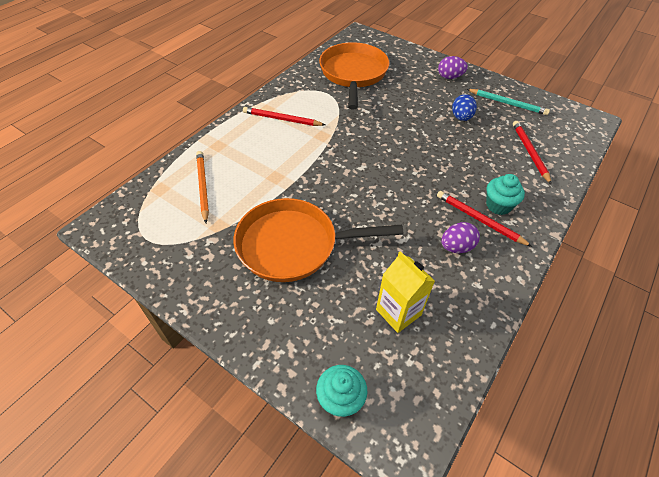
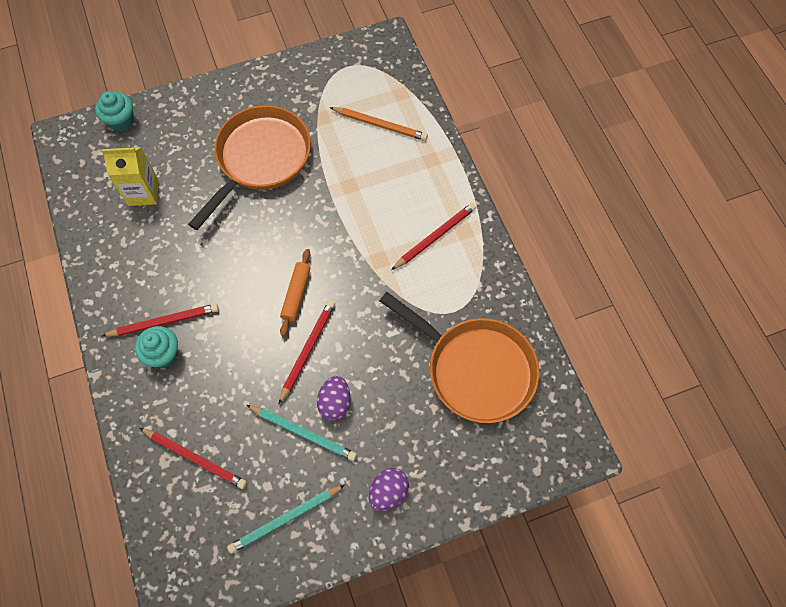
camera: 125 degrees right, 15 degrees up
(385, 162) = (296, 294): none -> orange rolling pin
(415, 138) = (307, 350): none -> red pencil
(456, 247) = (156, 278): purple egg -> purple egg (335, 403)
(461, 117) = (303, 433): blue egg -> turquoise pencil

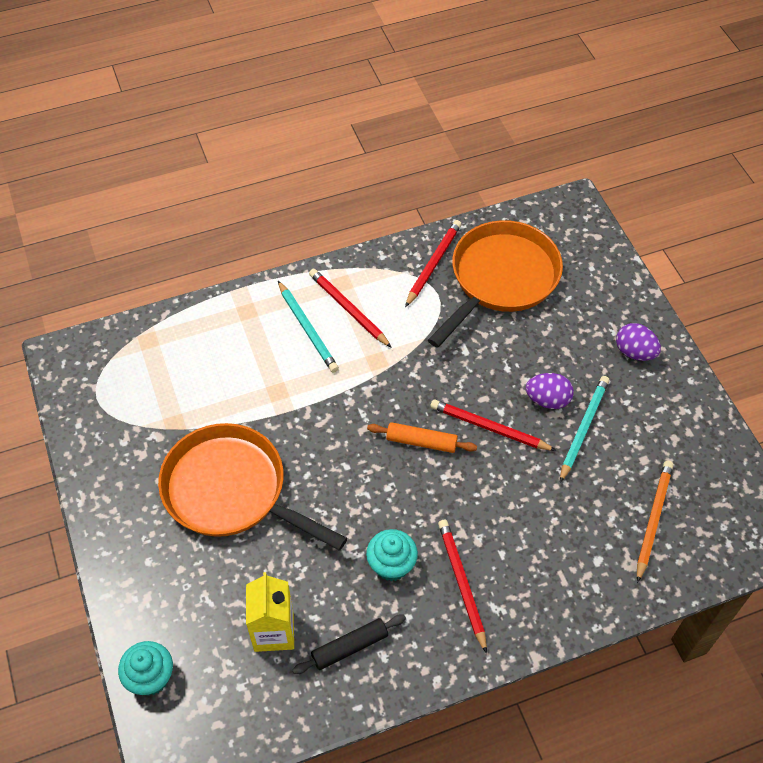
camera: 90 degrees left, 10 degrees down
(124, 242) = (349, 647): none -> black rolling pin
(163, 354) = (503, 580): turquoise cupcake -> turquoise cupcake (391, 565)
(195, 458) = (624, 533): red pencil -> red pencil (433, 264)
(285, 519) = (675, 441): turquoise pencil -> turquoise pencil (307, 329)
(380, 125) = (192, 361): orange pencil -> orange pencil (653, 520)

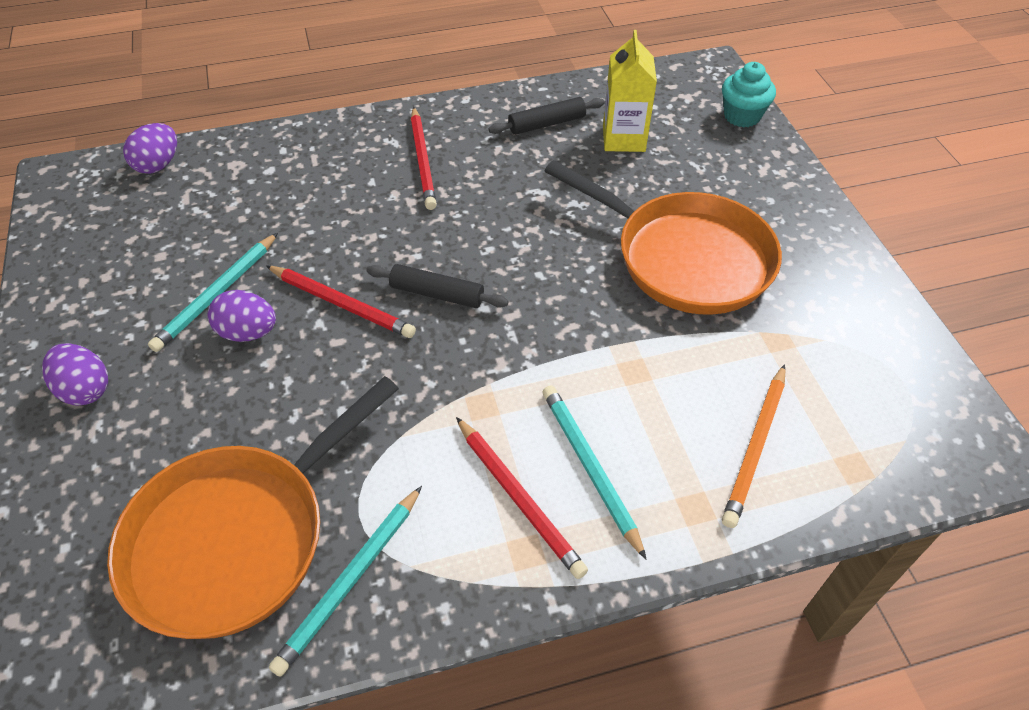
camera: 175 degrees left, 5 degrees down
(391, 565) = (496, 179): turquoise cupcake -> none
(421, 441) = (437, 294): orange rolling pin -> black rolling pin
(433, 264) = (350, 580): red pencil -> turquoise pencil
(653, 520) = (187, 198): orange pencil -> orange pencil (755, 447)
(699, 557) = (158, 165): none -> purple egg

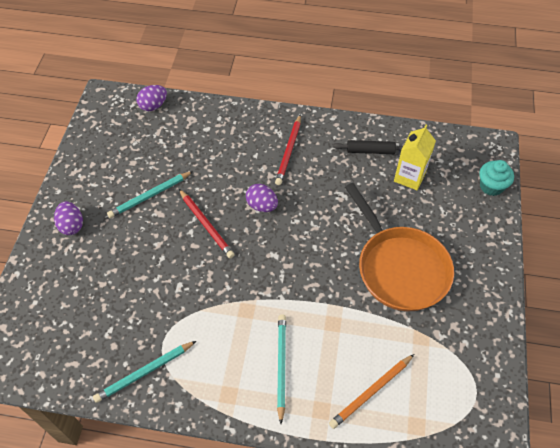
camera: 25 degrees right, 5 degrees up
(238, 537) = (106, 329): orange pan -> none
(248, 332) = (155, 223): purple egg -> purple egg (262, 205)
(437, 294) = (255, 238): black rolling pin -> none
(518, 498) = (239, 366): red pencil -> none

